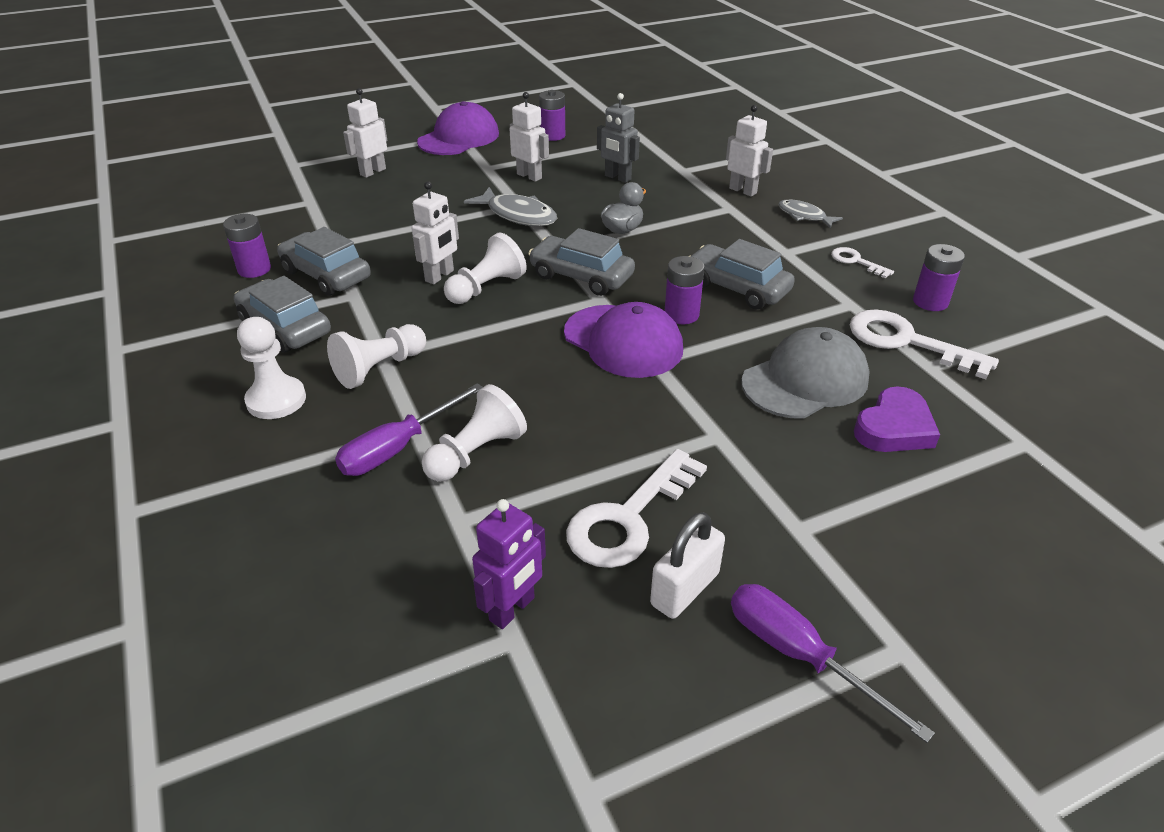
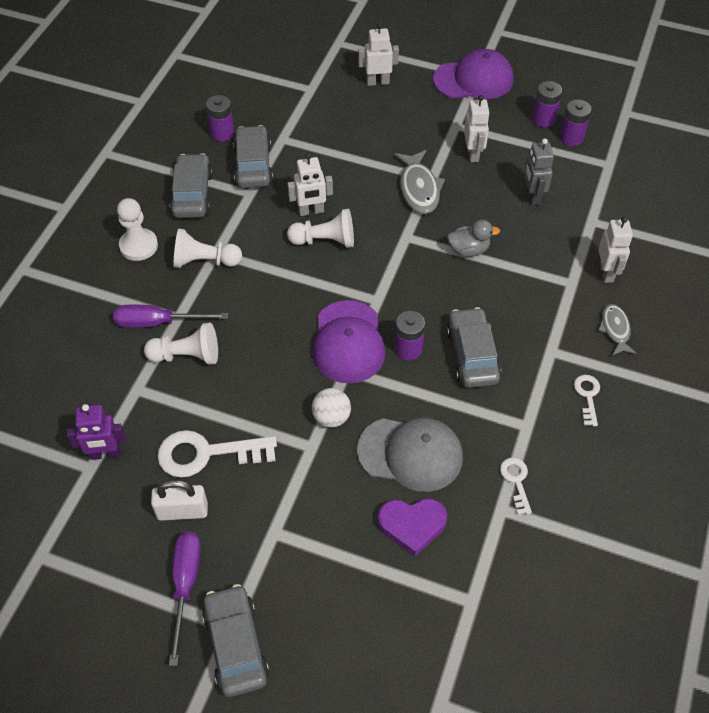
camera: 45 degrees right, 15 degrees up
(581, 276) = (390, 272): grey car -> grey car (236, 645)
(698, 402) = (331, 417): none -> white ball
(906, 342) = (516, 481): white key -> white key, size x0.52
(930, 302) = (584, 467): purple battery -> purple battery (571, 138)

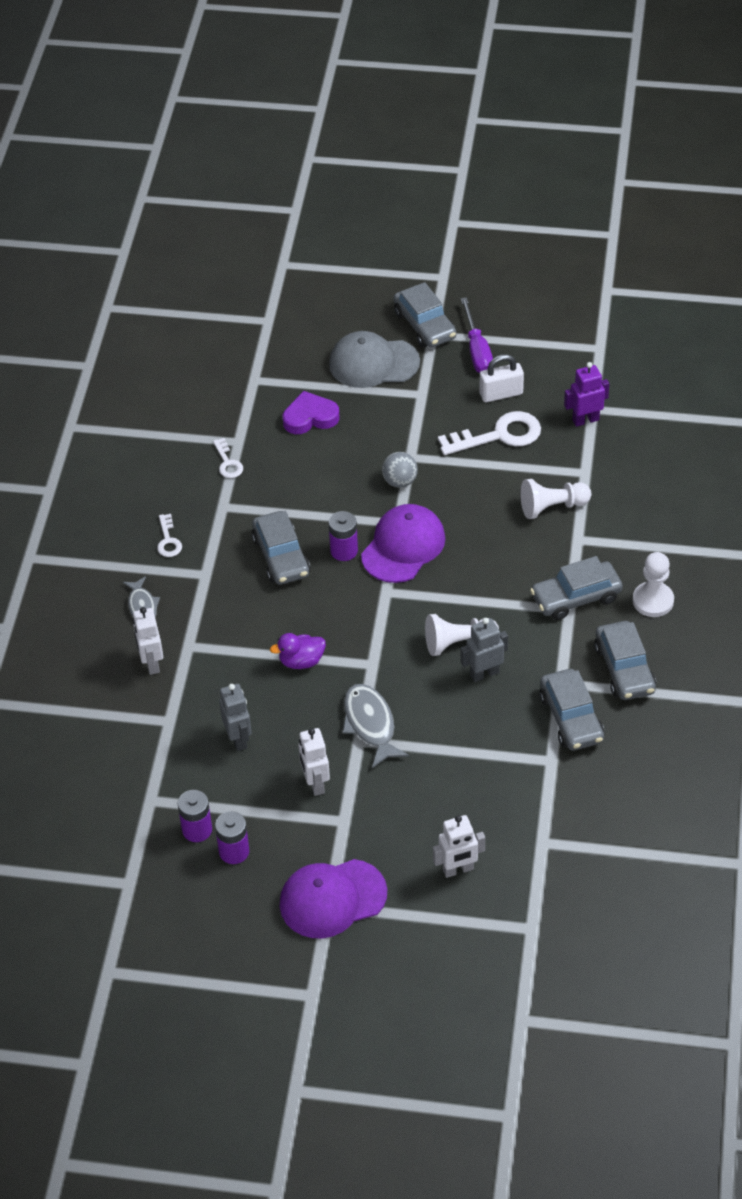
camera: 170 degrees right, 5 degrees down
(158, 322) = (594, 530): purple screwdriver -> none
(205, 261) = (576, 597): white pawn -> grey car
(222, 133) = (626, 754): purple battery -> none
(311, 211) = (484, 673): white robot -> grey robot
(331, 417) = (400, 481): white ball -> grey ball
(348, 342) = (403, 546): purple cap -> purple cap turned 45 degrees clockwise
(410, 454) = (322, 466): grey cap -> grey cap (373, 363)
(468, 250) = (301, 661): grey duck -> purple duck

